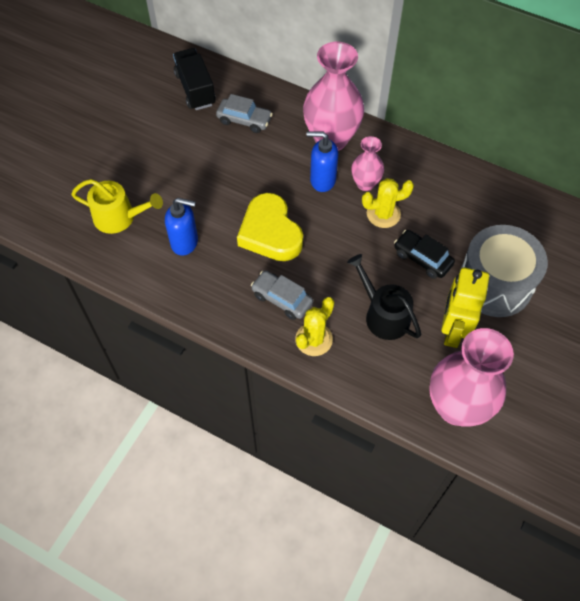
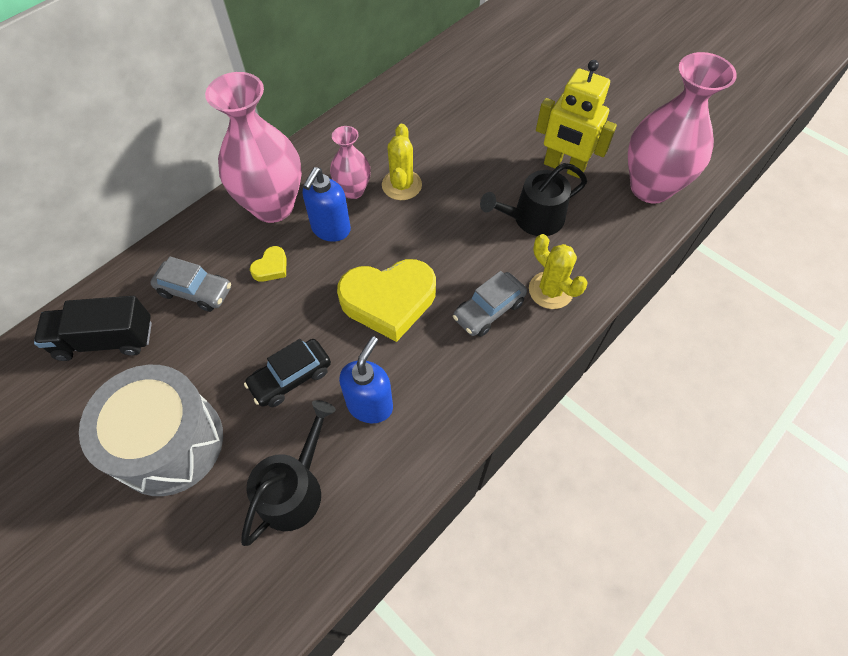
camera: 75 degrees left, 0 degrees up
(119, 217) = (294, 489): yellow watering can -> black watering can
(244, 120) = (195, 291): grey car -> grey car turned 75 degrees clockwise
(277, 155) = (271, 267): none -> yellow heart
(422, 258) = (471, 167): black car -> black car (291, 377)
(495, 284) = (517, 120): grey drum -> grey drum (169, 443)

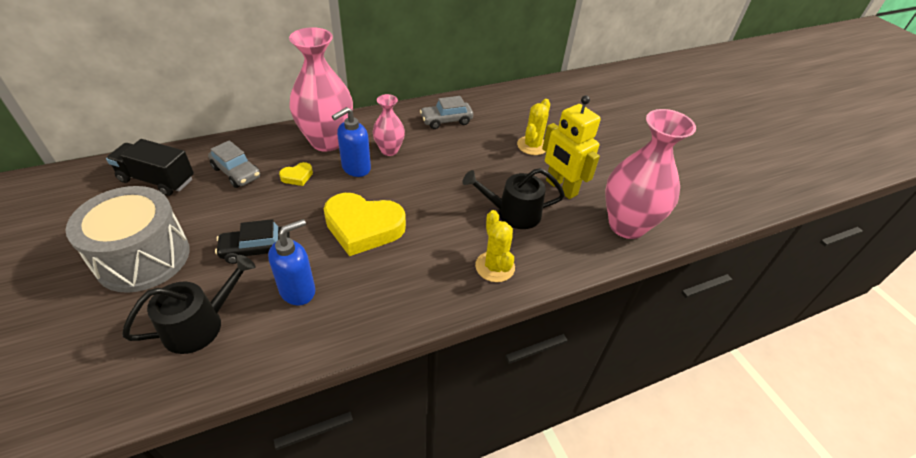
camera: 20 degrees right, 15 degrees down
(401, 185) = (426, 158): yellow cactus -> yellow cactus (532, 145)
(488, 310) = (435, 262): grey car -> grey car (446, 121)

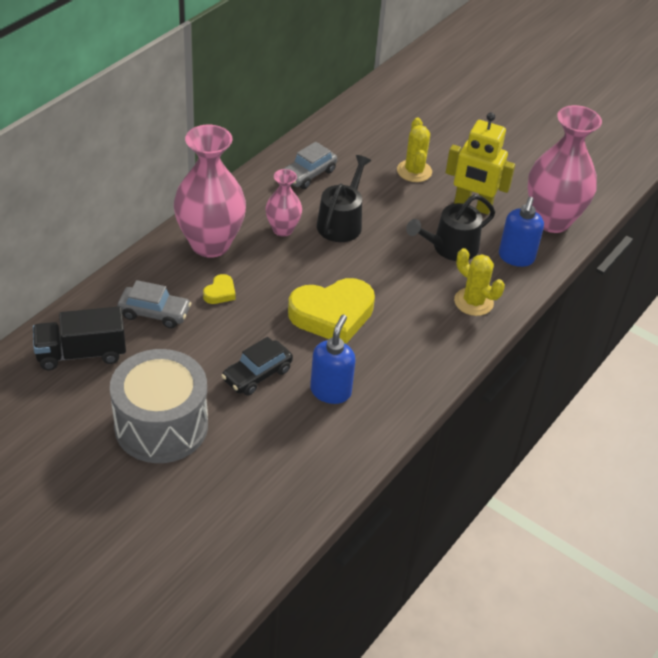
camera: 30 degrees left, 0 degrees up
(200, 325) = (278, 452): black watering can -> black watering can (341, 222)
(356, 168) = (268, 261): blue soap dispenser -> blue soap dispenser (516, 257)

